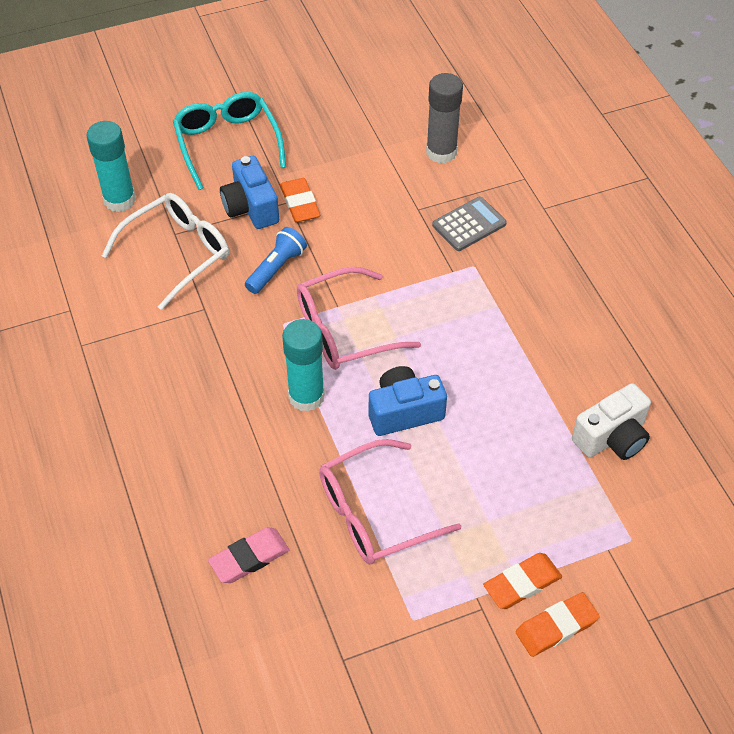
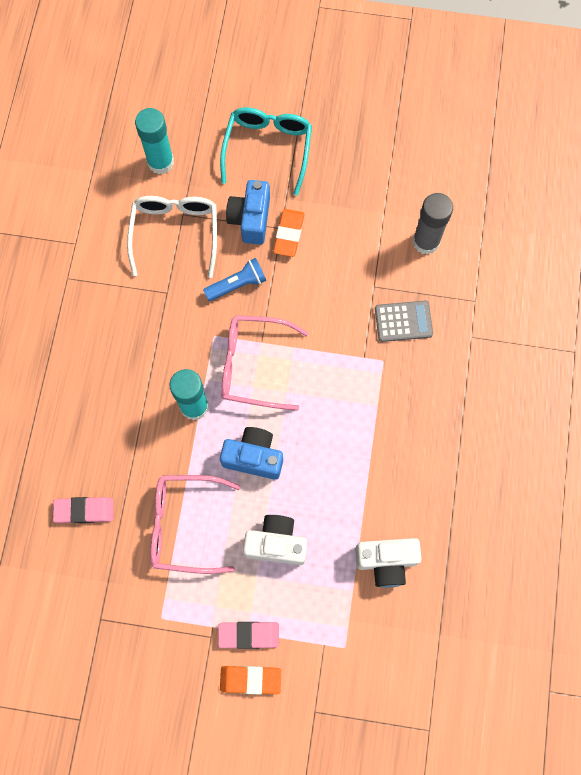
camera: 30 degrees right, 20 degrees up
(177, 253) = (175, 233): white glasses -> white glasses turned 75 degrees counterclockwise
(486, 479) = (276, 543): none -> white camera
(522, 583) = (249, 635): orange eraser -> pink eraser

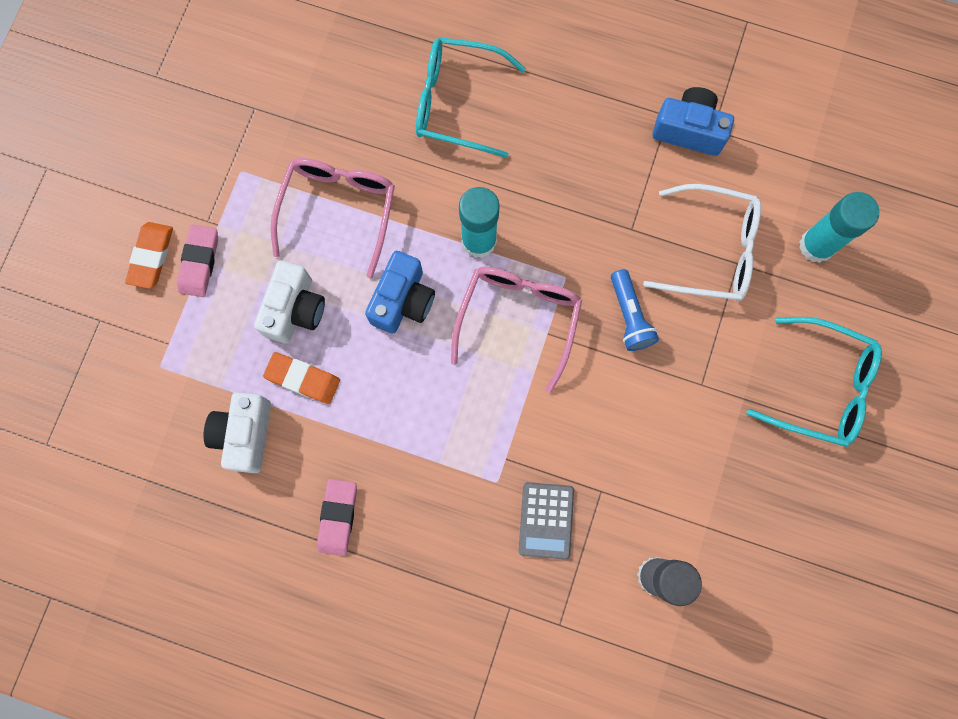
camera: 100 degrees right, 5 degrees up
(75, 445) = (457, 102): none -> turquoise glasses
(84, 511) = (378, 104): pink eraser -> pink eraser (338, 517)
(250, 219) = (719, 347): blue camera -> blue camera (689, 130)
(289, 234) = (691, 393): orange eraser -> orange eraser (303, 379)

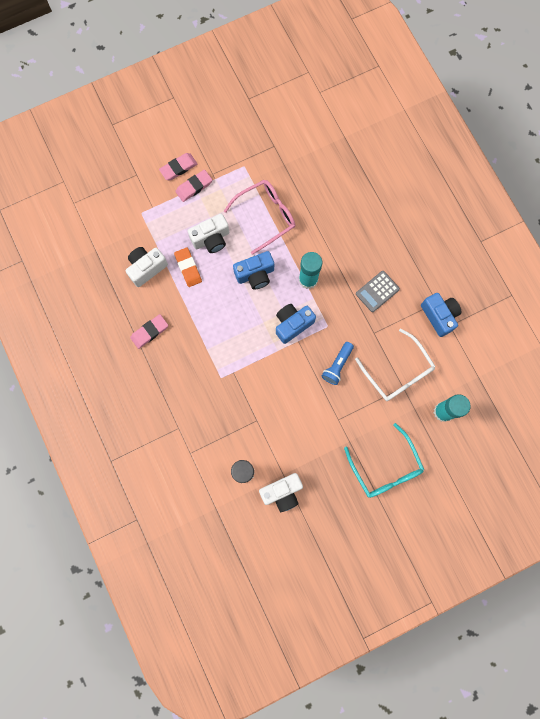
camera: 45 degrees right, 0 degrees up
(151, 256) = (178, 168): orange eraser -> pink eraser
(457, 102) = (355, 217): turquoise glasses -> none
(518, 319) = (292, 324): pink glasses -> blue camera
(546, 520) = (224, 410): grey calculator -> grey calculator (377, 291)
(729, 552) = (282, 492): none -> white camera

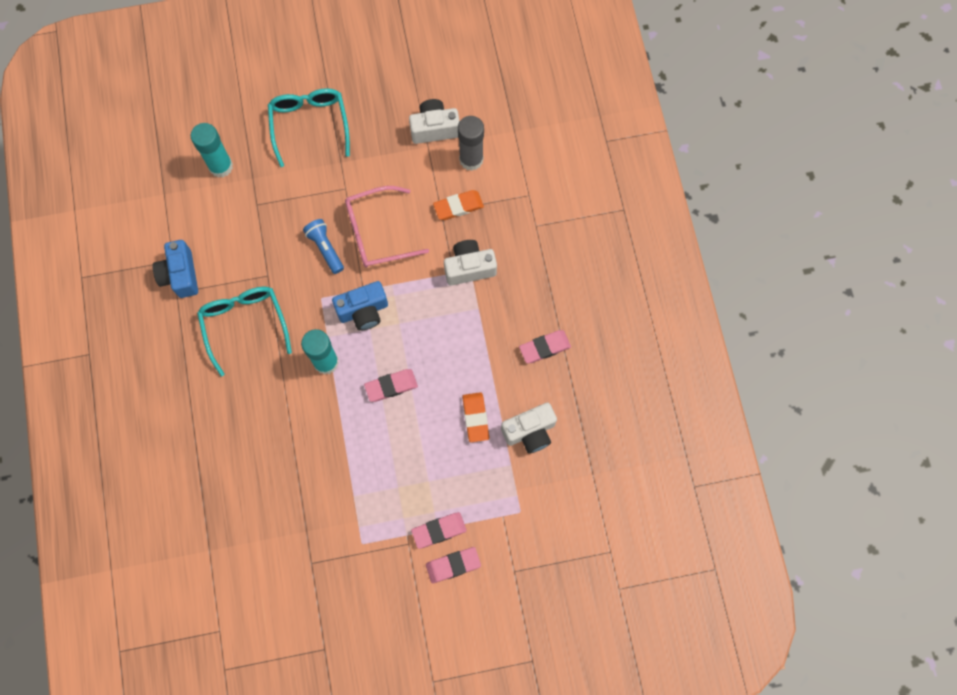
camera: 165 degrees left, 5 degrees down
(211, 239) = (435, 449): white camera -> white camera (469, 268)
(244, 428) = (458, 206): none -> orange eraser
(255, 274) = (391, 386): blue camera -> pink eraser
(266, 216) = (353, 462): pink glasses -> pink glasses (377, 233)
(337, 365) = (325, 248): blue flashlight -> blue flashlight turned 75 degrees counterclockwise
(377, 291) = (244, 324): grey calculator -> turquoise glasses
(398, 372) = (256, 223): white glasses -> none

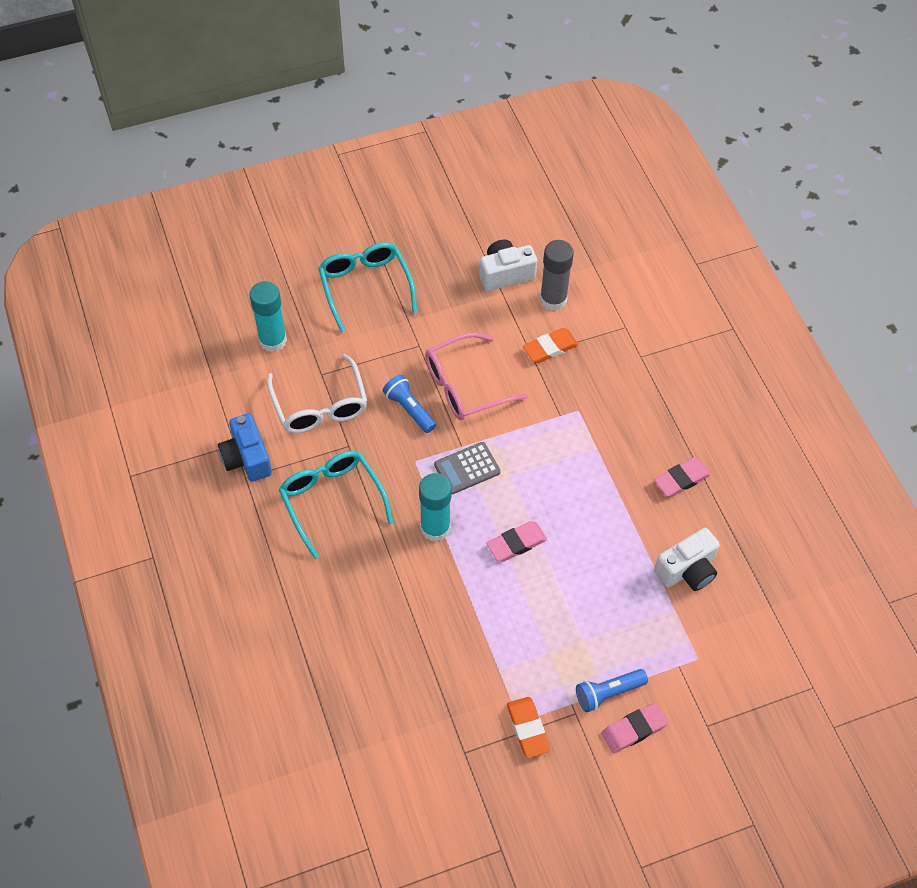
camera: 10 degrees left, 15 degrees down
(250, 234) = (320, 406): none -> white glasses
(363, 311) = (467, 468): blue camera -> grey calculator
(439, 530) = (608, 693): pink eraser -> blue flashlight
(469, 268) = (577, 408): white camera -> none
(475, 418) = (621, 564): orange eraser -> orange eraser (527, 728)

